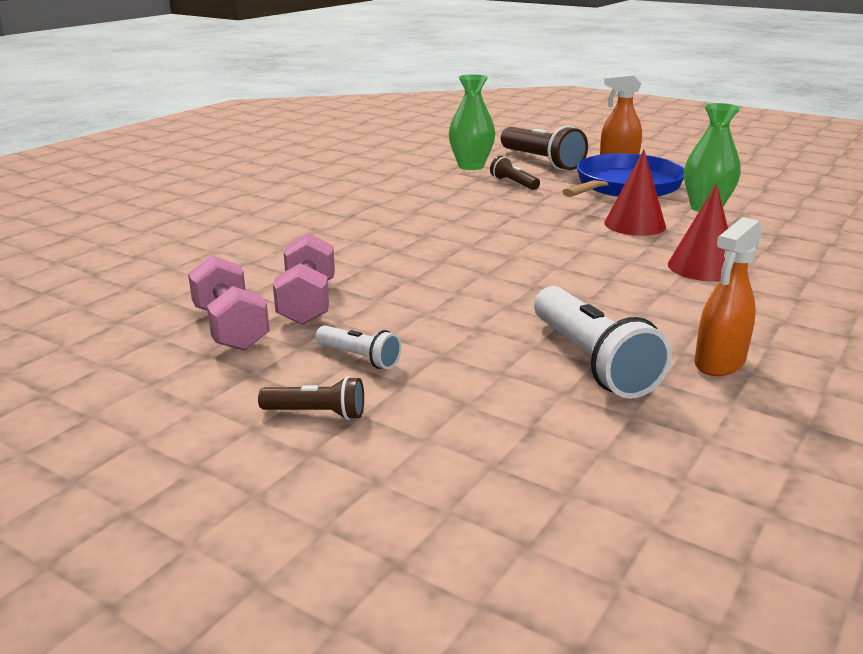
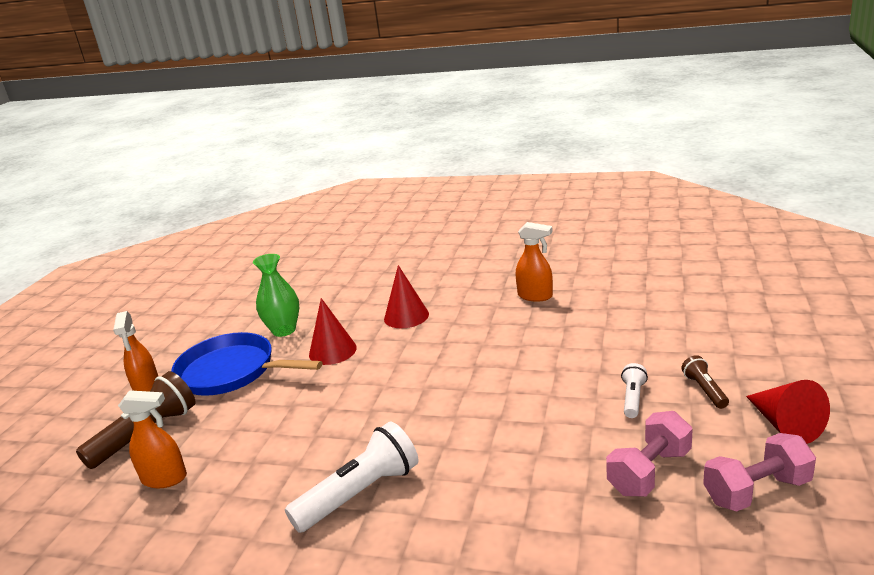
camera: 105 degrees left, 0 degrees up
(177, 442) = (785, 425): none -> red cone
(307, 303) = (578, 452): pink dumbbell -> pink dumbbell (756, 491)
(471, 166) = (165, 478): green vase -> orange spray bottle
(513, 183) = (230, 432): brown flashlight -> none
(591, 361) = (564, 326): white flashlight -> white flashlight (360, 494)

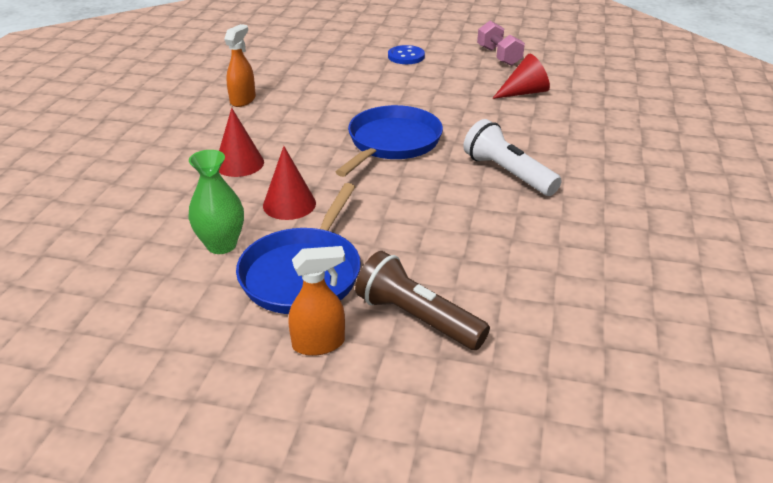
camera: 95 degrees left, 10 degrees up
(165, 478) = (492, 284): orange spray bottle -> none
(442, 398) = (392, 142): none -> blue pan
(633, 398) = (410, 76): white flashlight -> none
(649, 472) = (483, 79): pink dumbbell -> none
(705, 390) = (406, 56): brown flashlight -> blue button
(785, 425) = (444, 43): red cone -> red cone (524, 92)

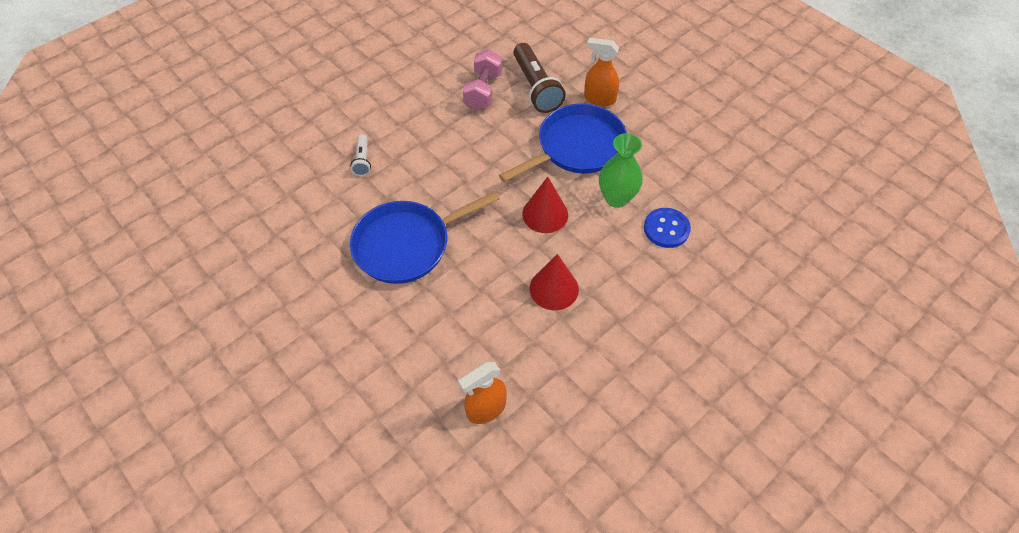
camera: 145 degrees left, 20 degrees up
(406, 56) = (233, 402): blue button -> blue button (666, 229)
(499, 56) = (145, 335): pink dumbbell -> pink dumbbell (483, 91)
(508, 173) = (362, 160): white flashlight -> white flashlight, size x0.51
(524, 92) = (215, 252): red cone -> none

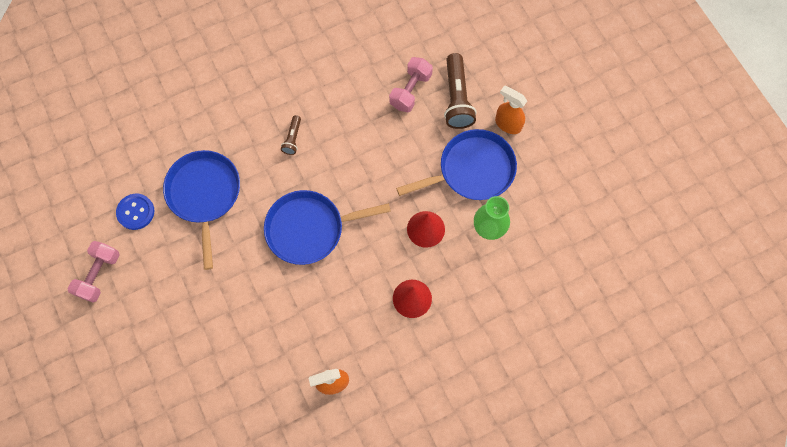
camera: 15 degrees right, 15 degrees up
(143, 357) = (99, 275): none -> pink dumbbell
(268, 238) = (204, 194): none -> blue pan
(362, 160) = (292, 138): white flashlight -> brown flashlight
(666, 229) = (519, 268): blue button -> blue button (135, 212)

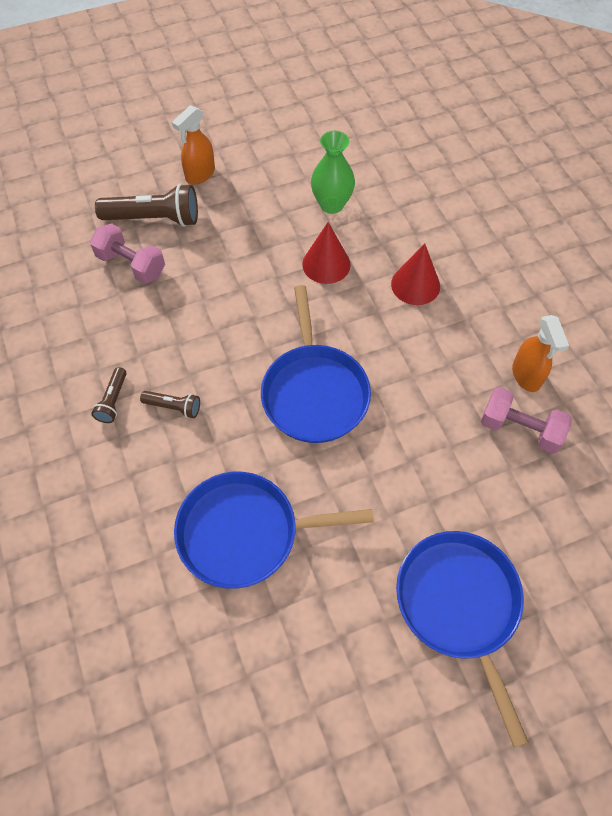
camera: 85 degrees left, 10 degrees down
(99, 275) = (366, 706): pink dumbbell -> pink dumbbell (520, 429)
(135, 212) = (261, 643): blue button -> none
(295, 100) = (113, 400): none -> brown flashlight
(472, 170) = (254, 212): blue pan -> blue pan (459, 605)

